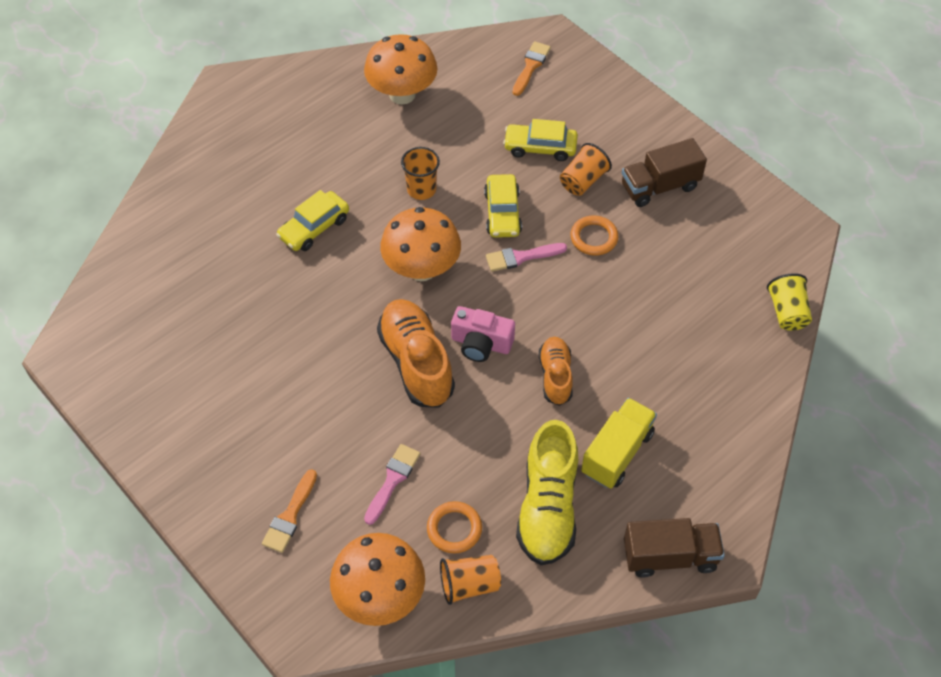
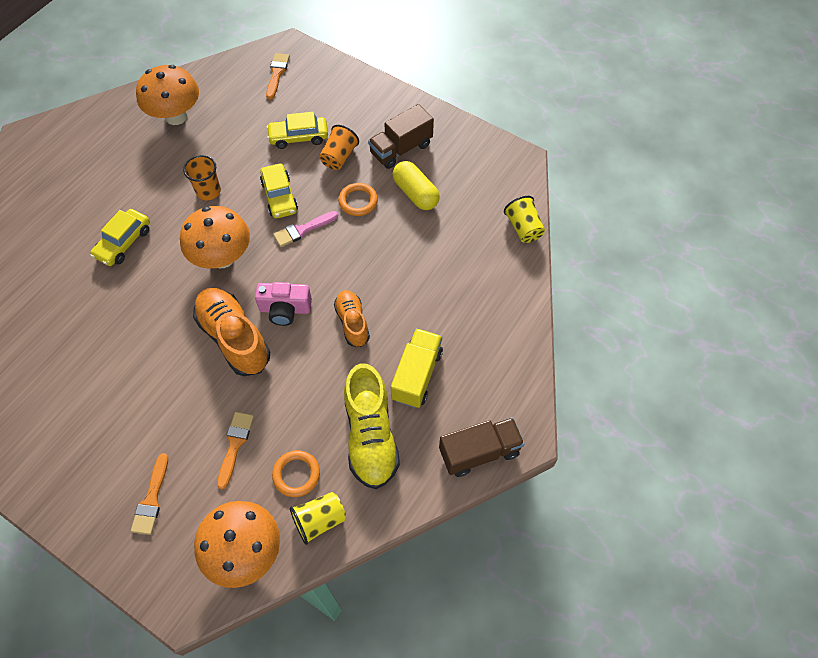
camera: 15 degrees left, 5 degrees up
(392, 480) = (235, 445): pink brush -> orange brush
(469, 584) = (319, 520): orange cup -> yellow cup
(665, 243) = (415, 193): none -> yellow capsule

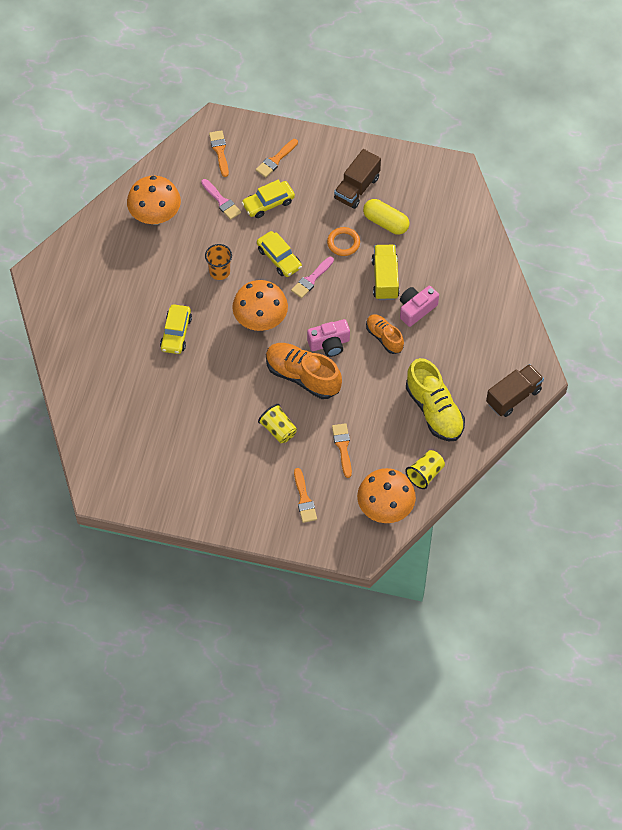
camera: 20 degrees left, 0 degrees up
(251, 121) = (221, 201): none -> pink brush
(296, 474) = (395, 451): orange ring -> none
(329, 97) = (275, 160): none -> orange brush
(339, 157) = (310, 210): orange cup -> none
(405, 301) = (416, 309): none -> pink camera
(417, 375) = (448, 360): yellow truck -> yellow truck (385, 279)
(523, 228) = (481, 225): yellow cup -> yellow cup (278, 429)

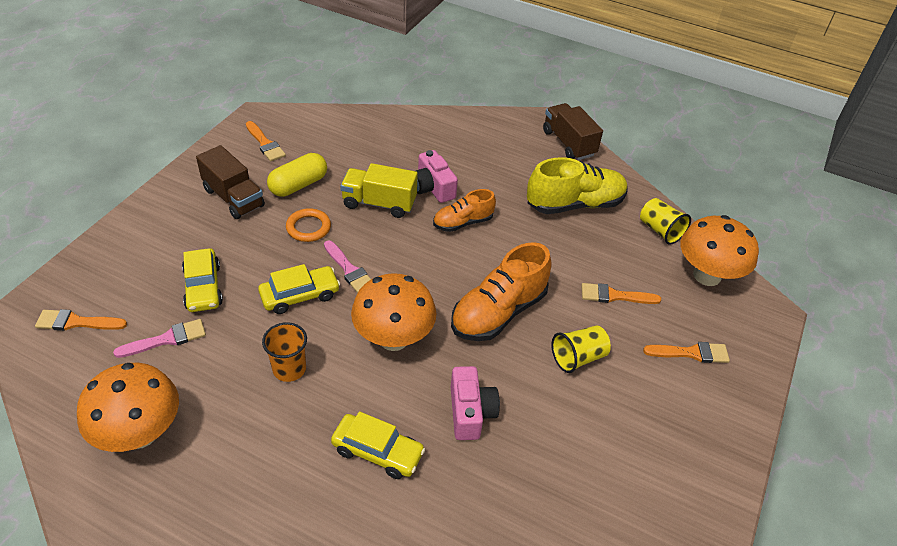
camera: 80 degrees left, 15 degrees down
(275, 160) = (137, 264): orange brush -> orange brush (265, 144)
(329, 344) = (455, 274): pink camera -> pink camera (470, 412)

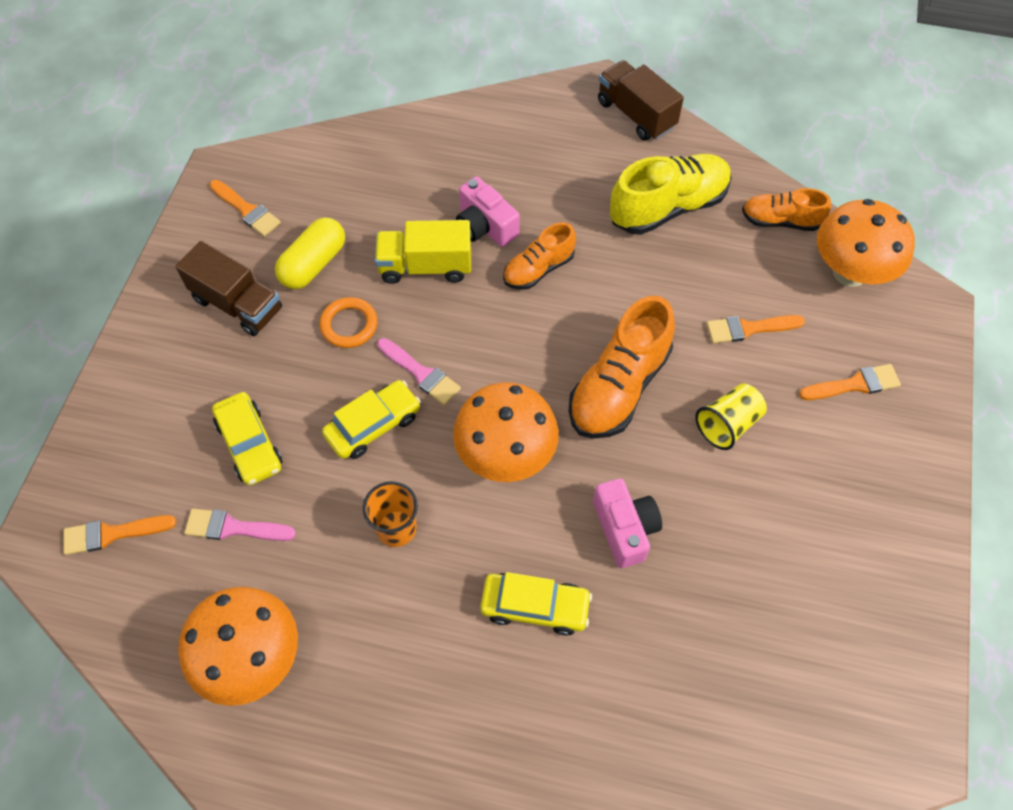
camera: 10 degrees left, 15 degrees up
(167, 339) = (233, 528): pink brush -> pink brush turned 135 degrees counterclockwise
(660, 231) = (780, 221): yellow cup -> orange shoe

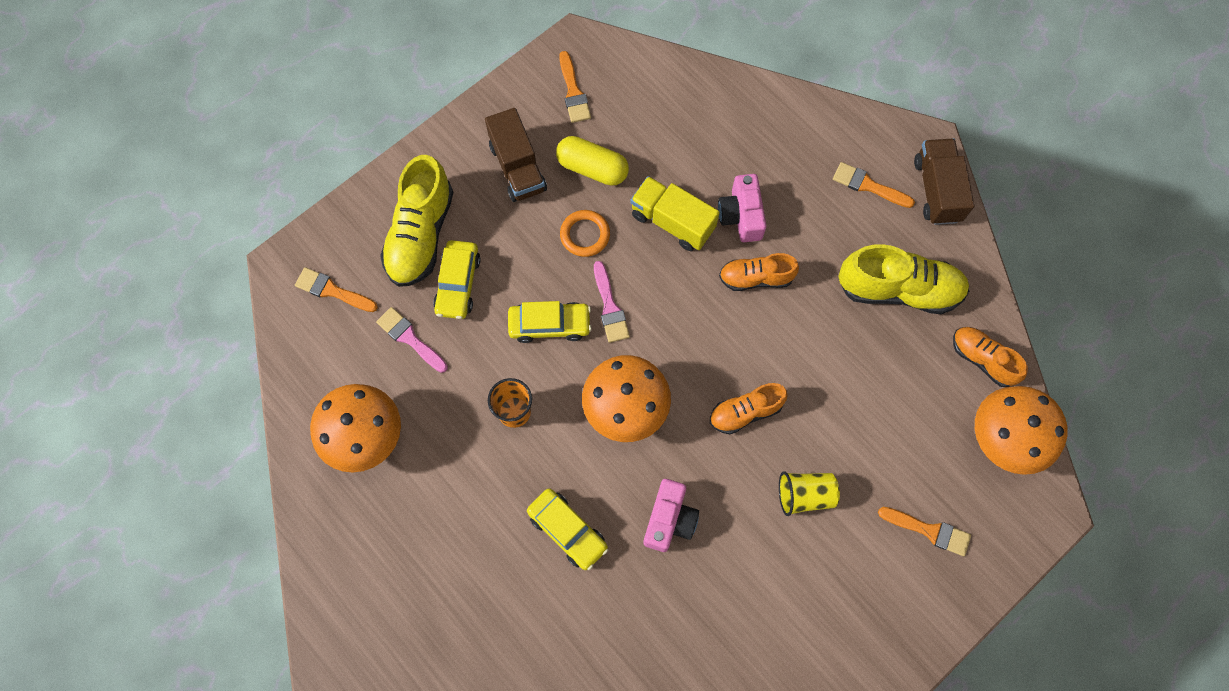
camera: 35 degrees right, 10 degrees up
(176, 422) = (421, 235): none -> yellow shoe
(314, 264) = (592, 168): yellow capsule -> yellow capsule turned 45 degrees clockwise
(618, 387) = (745, 412): orange shoe -> orange shoe, size x0.60
(748, 328) = (882, 432): orange brush -> orange brush (868, 185)

